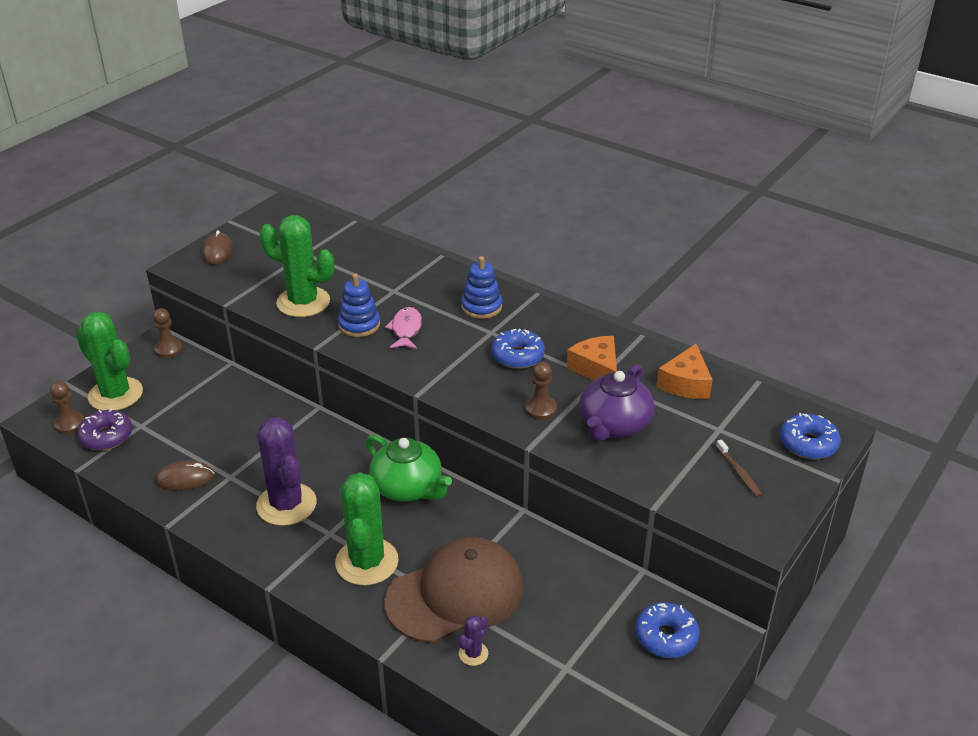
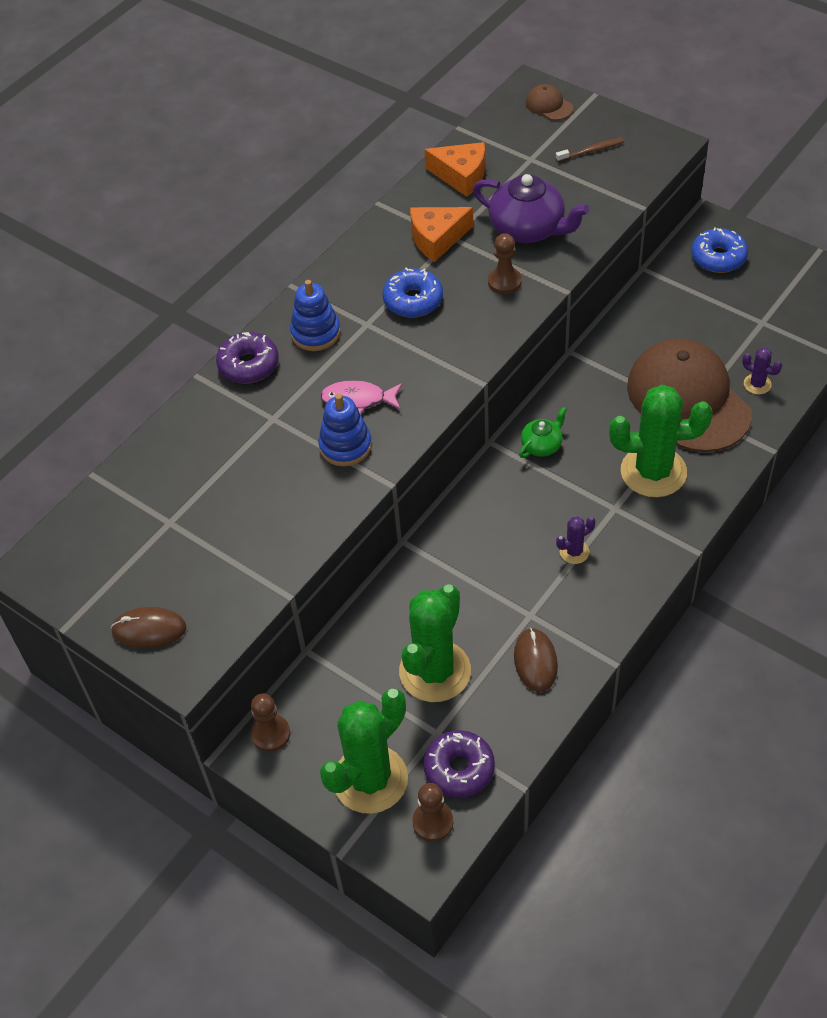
camera: 85 degrees left, 15 degrees up
(286, 504) = (574, 552): purple cactus -> purple cactus, size x0.43
(303, 302) = (291, 509): green cactus -> green cactus (435, 671)
(408, 488) = (542, 445): green teapot -> green teapot, size x0.53
(449, 277) = (248, 365): none -> purple donut
(808, 444) = (549, 105): blue donut -> brown cap

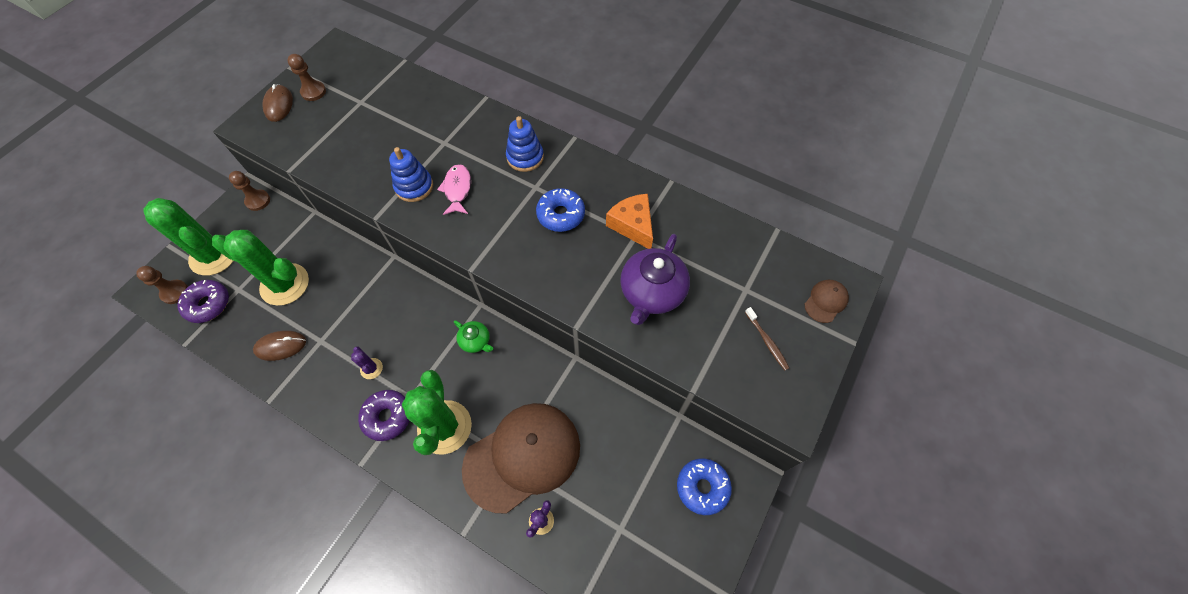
camera: 80 degrees right, 10 degrees up
(248, 365) = (494, 123): purple donut -> purple donut (387, 417)
(461, 176) = (713, 237): orange cheese -> none
(504, 282) = (585, 278): brown pawn -> brown pawn (313, 92)

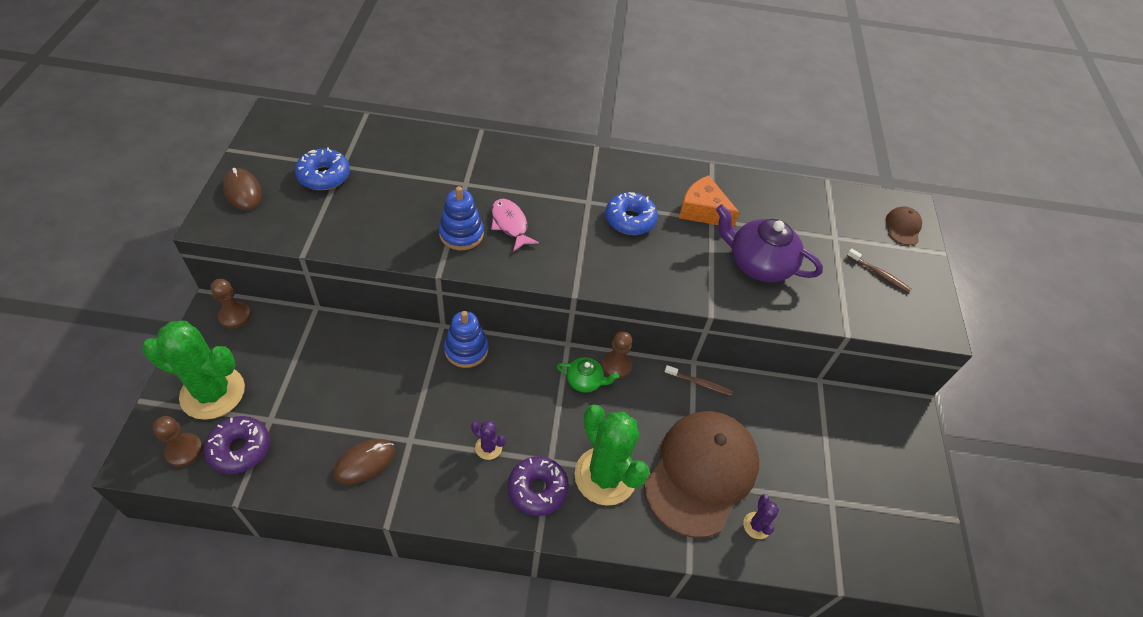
camera: 30 degrees left, 10 degrees down
(285, 284) = (328, 395): green cactus -> none
(313, 92) = (278, 168): brown pawn -> brown pawn (616, 365)
(525, 157) = (560, 177): blue stacking toy -> blue stacking toy (466, 349)
(569, 378) = (699, 383): none -> brown toothbrush
(652, 292) = (758, 264): purple teapot -> purple teapot turned 120 degrees clockwise
(702, 487) = (877, 435): blue donut -> blue donut (324, 176)

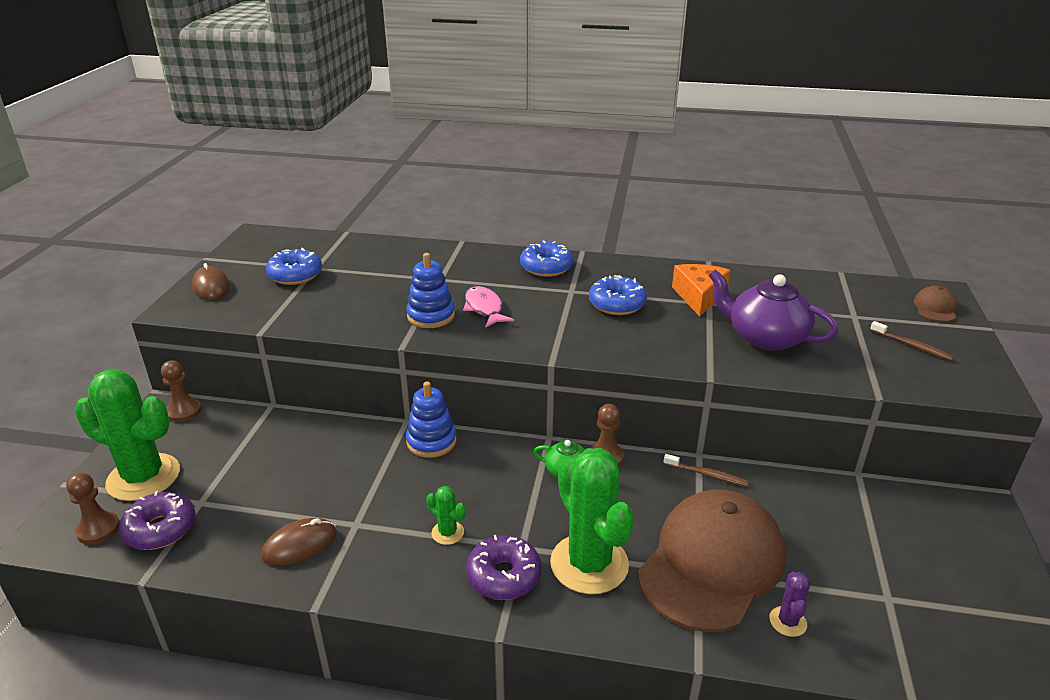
camera: 10 degrees right, 20 degrees down
(488, 447) = (447, 533): purple cactus -> green cactus
(564, 169) = (546, 267): none -> blue donut
(703, 211) = (699, 296): orange cheese -> orange cheese turned 60 degrees clockwise

